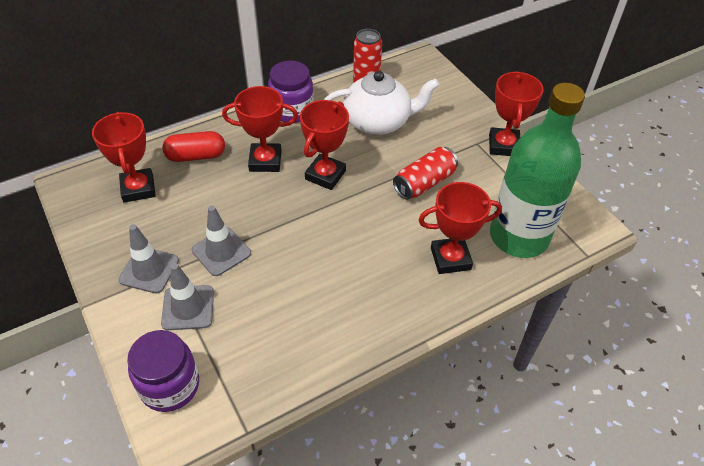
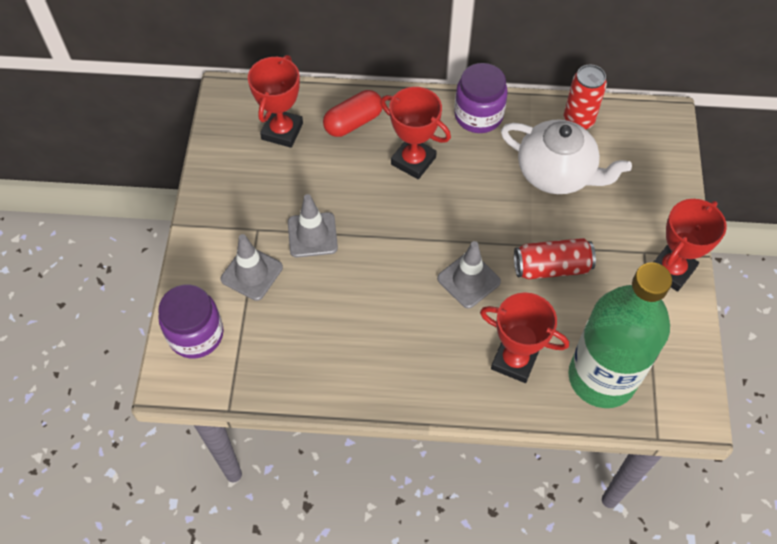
camera: 35 degrees right, 10 degrees up
(149, 270) = (242, 219): grey traffic cone -> grey traffic cone (468, 280)
(196, 156) = (353, 122): red capsule -> red capsule turned 60 degrees counterclockwise
(325, 175) = (459, 206): red trophy -> none

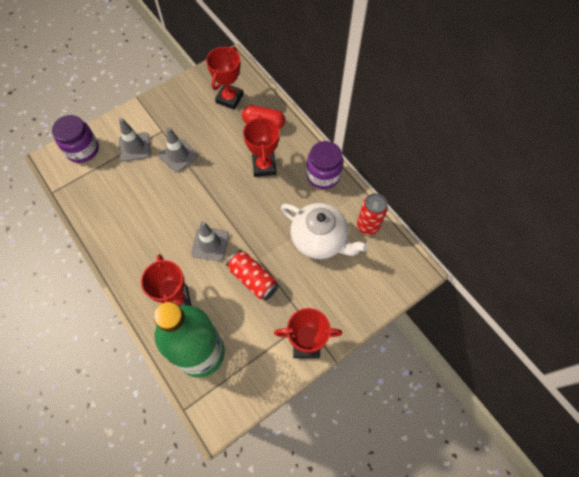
camera: 50 degrees right, 5 degrees up
(282, 131) = (229, 98): red trophy -> red trophy turned 45 degrees counterclockwise
(556, 173) = (320, 239): white teapot -> white teapot turned 45 degrees counterclockwise

